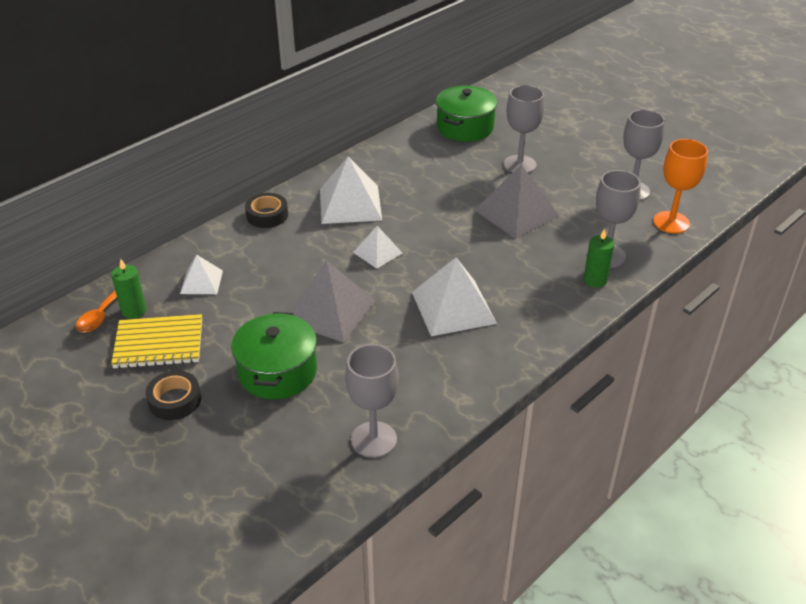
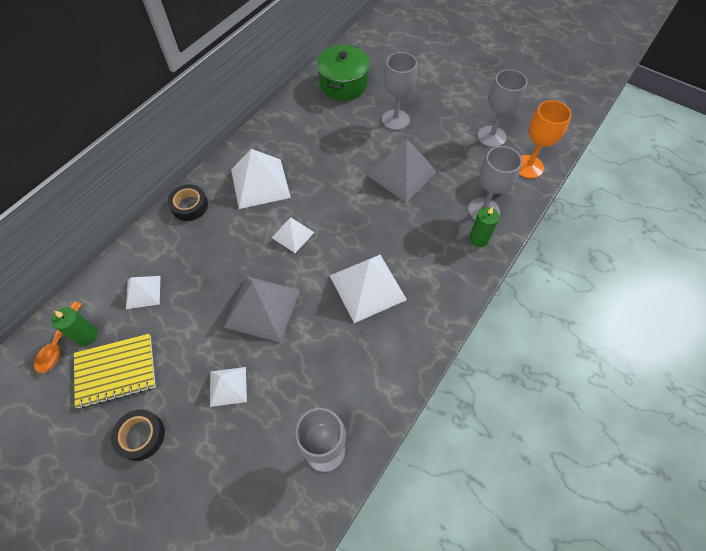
camera: 10 degrees left, 20 degrees up
(277, 372) = (228, 386): green pot -> white pyramid

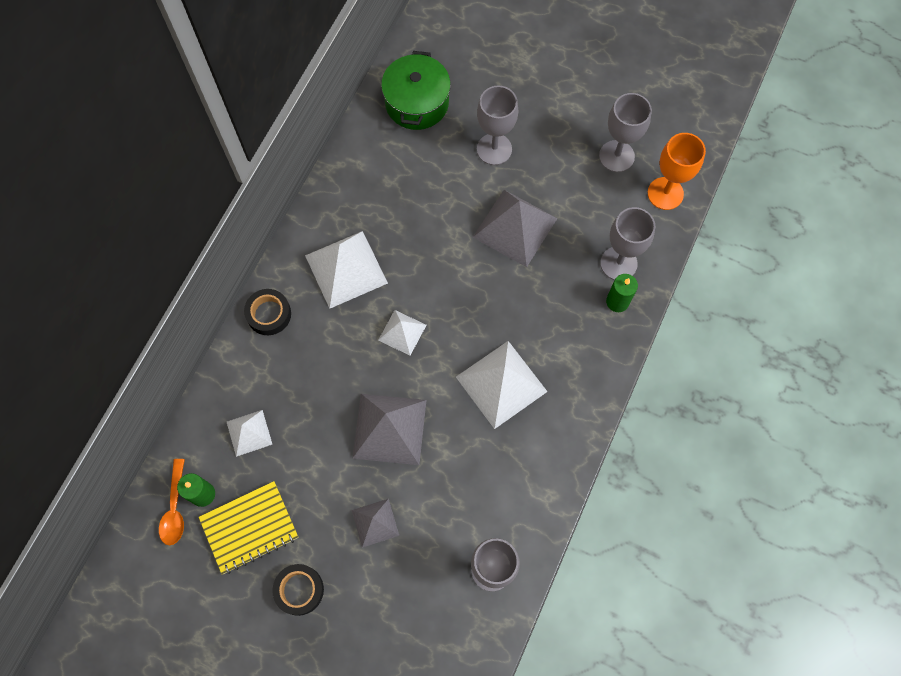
camera: 10 degrees left, 10 degrees up
(228, 386) = (375, 522): white pyramid -> grey pyramid

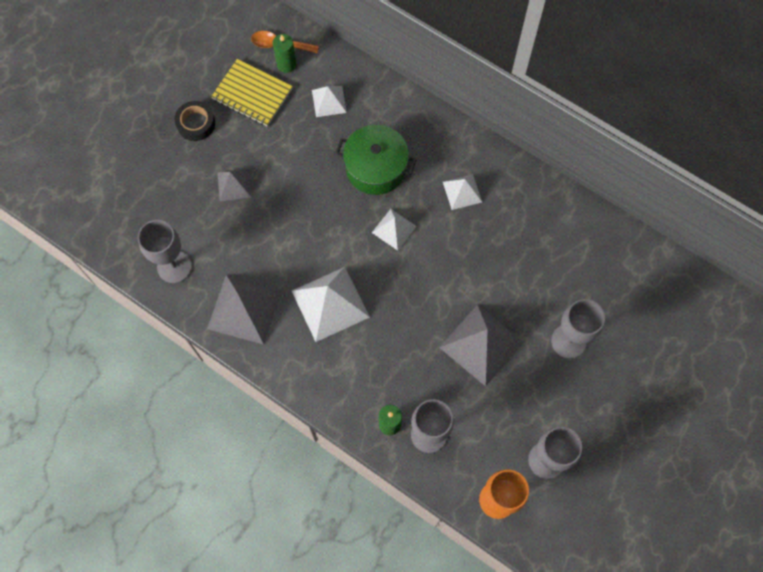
camera: 100 degrees right, 0 degrees up
(249, 528) = (252, 94): yellow notebook -> yellow notebook turned 45 degrees counterclockwise
(269, 314) = (430, 126): black tape -> none
(346, 269) = (462, 192): white pyramid -> white pyramid, size x0.56
(389, 429) = (309, 206): grey pyramid -> grey pyramid (244, 309)
(417, 103) = (628, 277): green pot -> green pot (376, 168)

